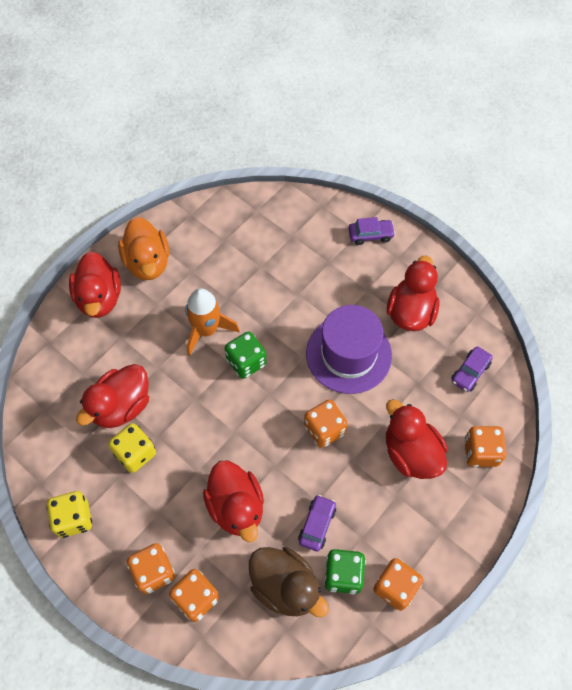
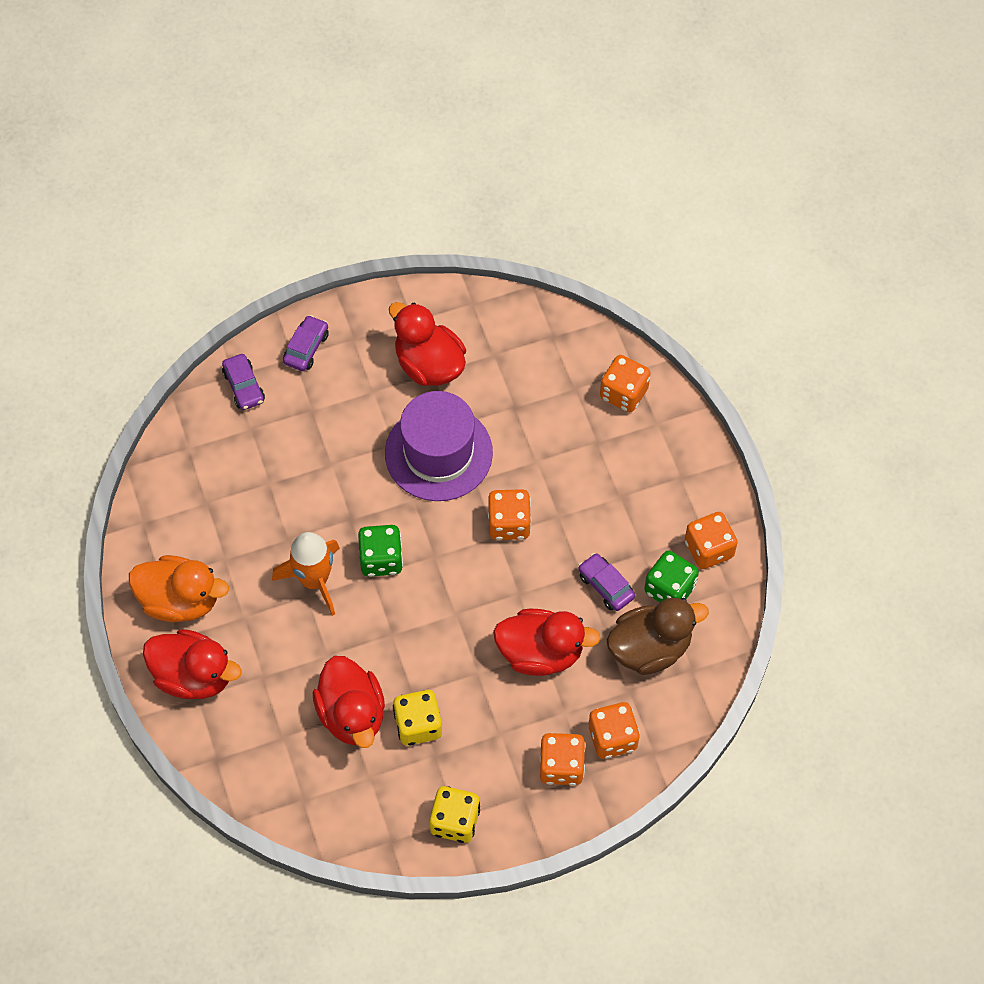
camera: 60 degrees left, 0 degrees up
(411, 453) = (585, 457): red duck -> none
(470, 372) = (534, 351): purple car -> purple car (244, 386)

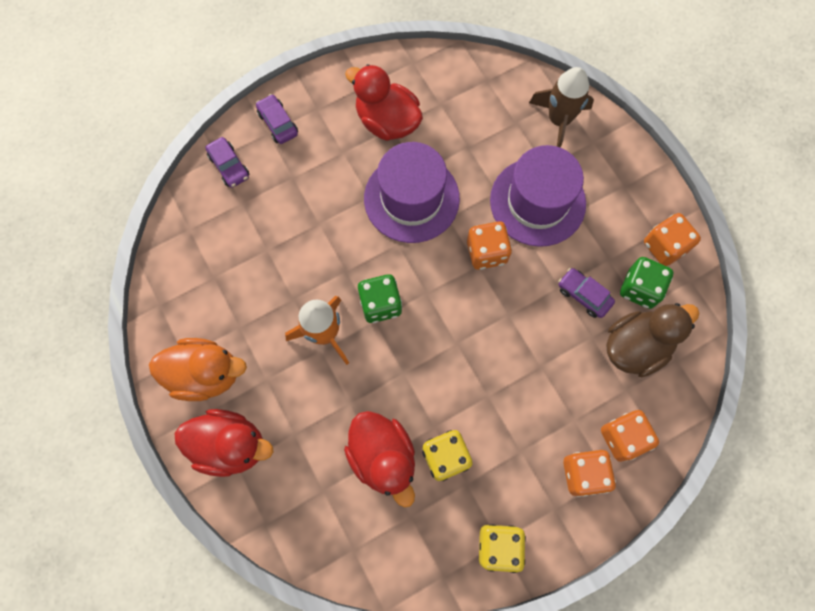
camera: 10 degrees left, 10 degrees up
(306, 348) = (278, 123): purple car -> purple car turned 45 degrees counterclockwise
(540, 653) = (540, 367): red duck -> none
(578, 478) = (537, 202): none -> purple hat
(623, 393) = (559, 120): orange dice -> brown rocket

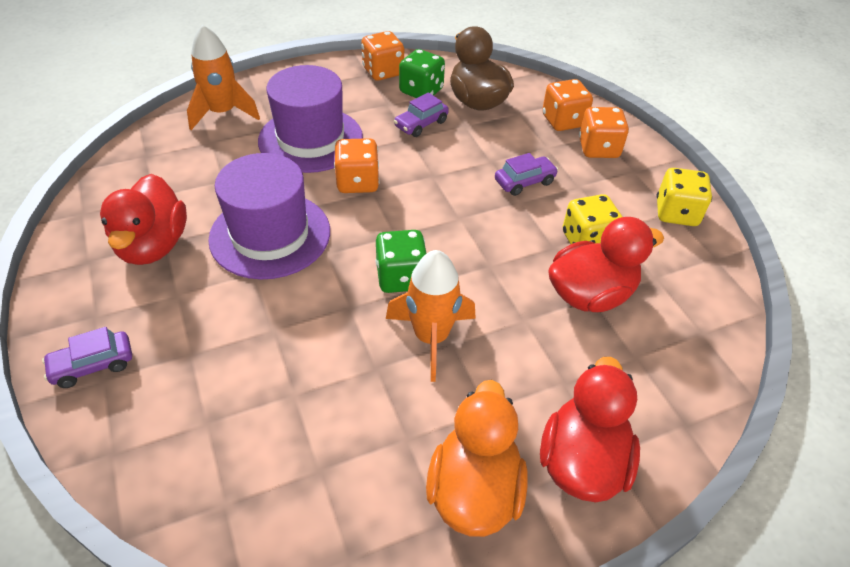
camera: 85 degrees left, 25 degrees down
(229, 166) = (135, 436): purple car -> purple car (524, 182)
(387, 121) = (153, 245): red duck -> red duck turned 45 degrees counterclockwise
(559, 120) = (223, 113): brown rocket -> orange rocket

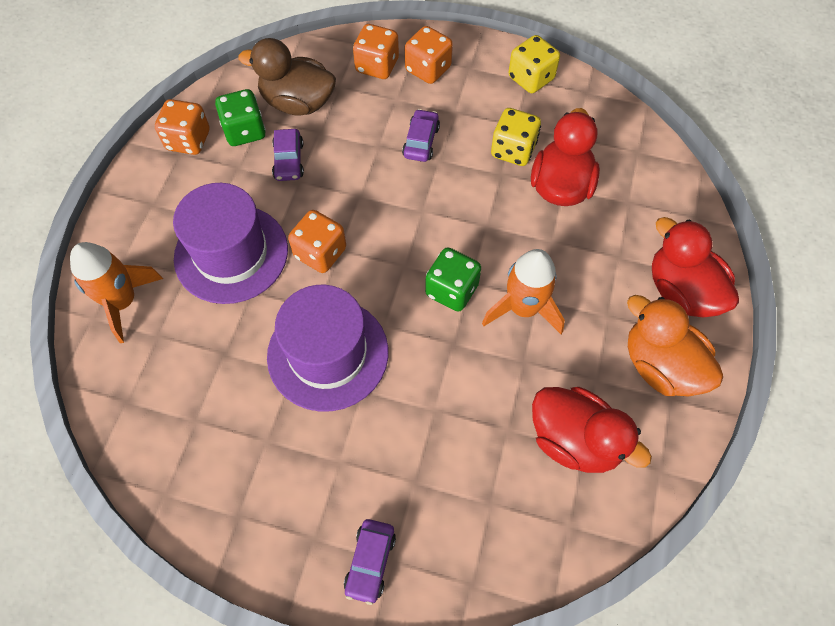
camera: 50 degrees left, 15 degrees up
(153, 245) = (263, 452): red duck -> red duck (574, 440)

